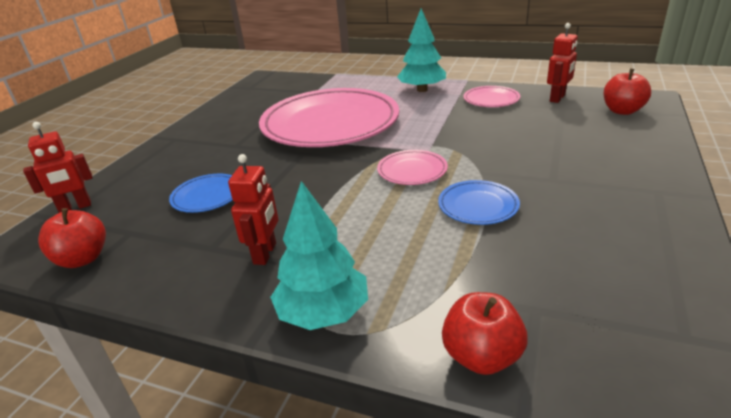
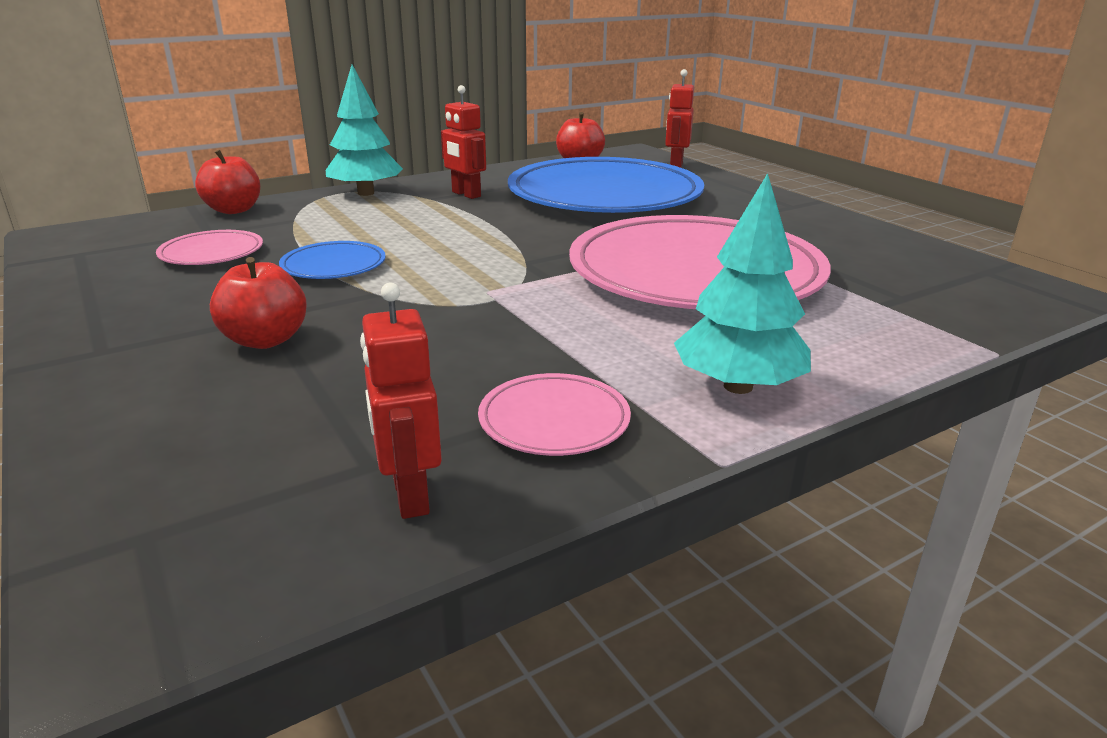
camera: 125 degrees right, 5 degrees down
(207, 196) = (604, 196): blue plate -> blue plate, size x2.42
(412, 171) = (462, 268): pink plate -> pink plate (212, 253)
(622, 111) = (205, 517): red apple -> red apple (265, 340)

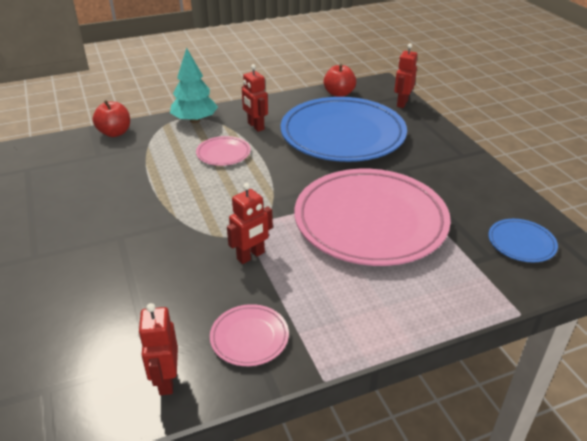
camera: 10 degrees right, 10 degrees up
(212, 253) = (97, 175): pink plate -> pink plate (223, 153)
(265, 340) = (116, 256): red apple -> none
(334, 266) = (163, 194): blue plate -> blue plate (521, 243)
(514, 323) = (251, 256): none -> red robot
(738, 386) = (356, 323): turquoise tree -> none

